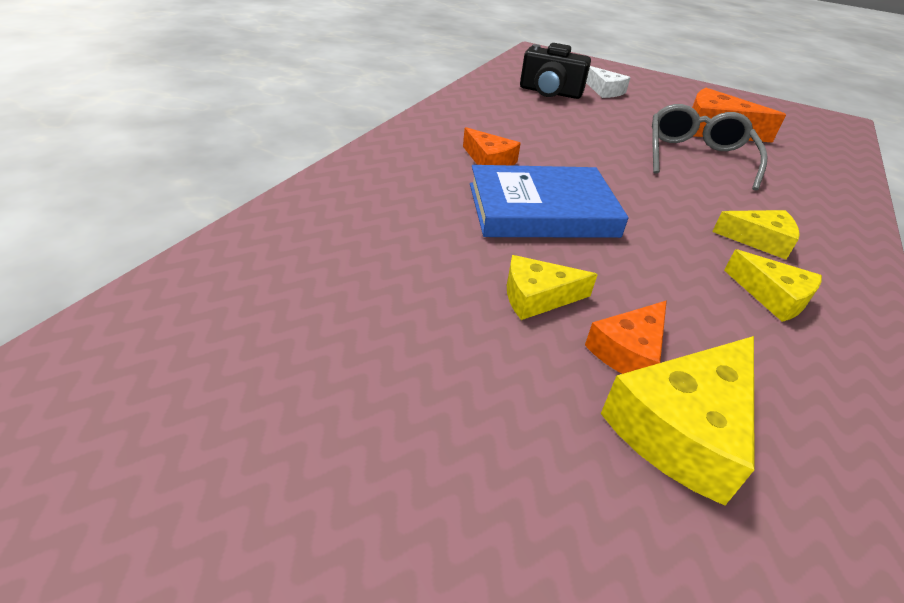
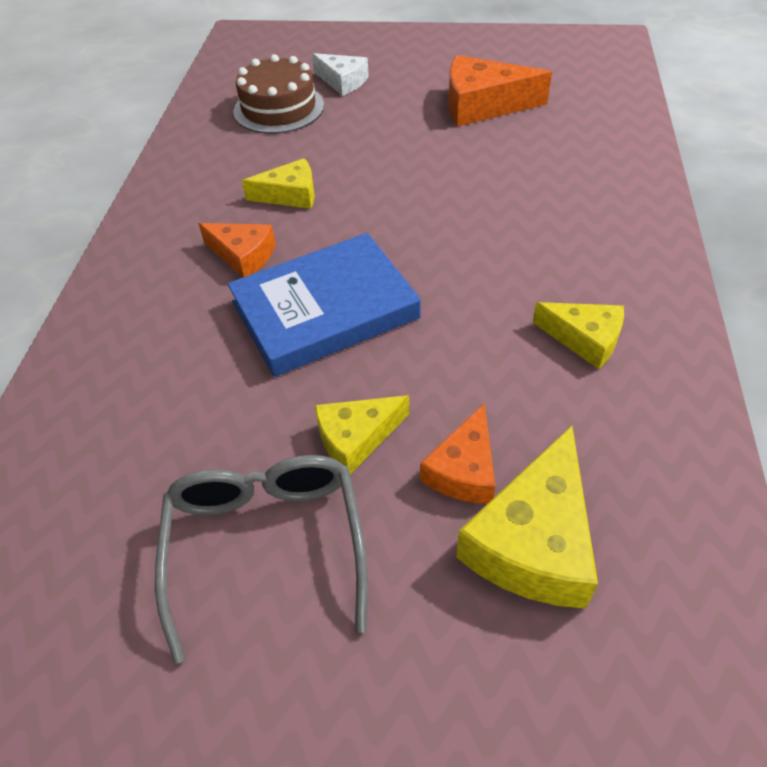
camera: 15 degrees left, 10 degrees up
(550, 92) = (279, 108): black camera -> brown cake
(697, 157) = (471, 159): grey glasses -> grey glasses (266, 545)
(759, 240) = (559, 265): yellow cheese -> yellow cheese (290, 195)

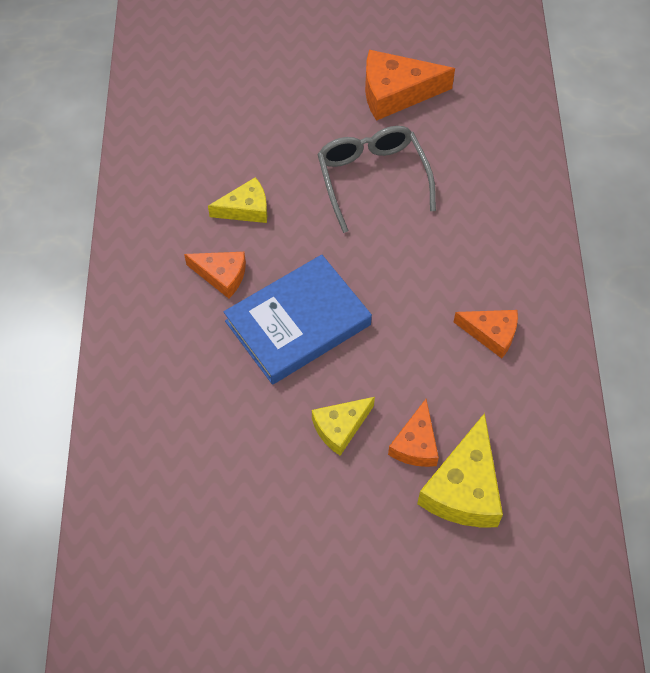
camera: 10 degrees left, 10 degrees up
(266, 545) = (295, 508): grey glasses -> grey glasses (372, 178)
(279, 108) = (212, 105): brown cake -> none
(342, 82) = (264, 67): white cheese -> none
(584, 339) = (491, 334): yellow cheese -> orange cheese

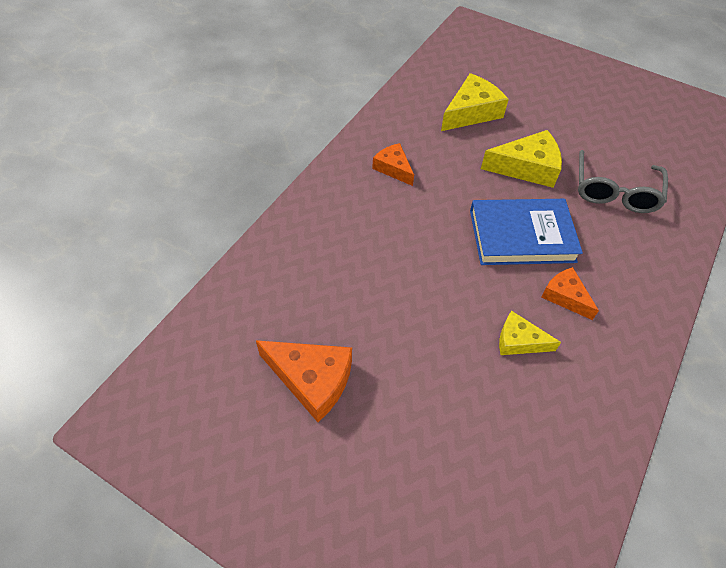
camera: 150 degrees left, 5 degrees down
(340, 427) = (527, 168): yellow cheese -> yellow cheese, size x1.62
(372, 178) = (394, 310): grey glasses -> grey glasses (614, 191)
(415, 444) = (485, 140): orange cheese -> none

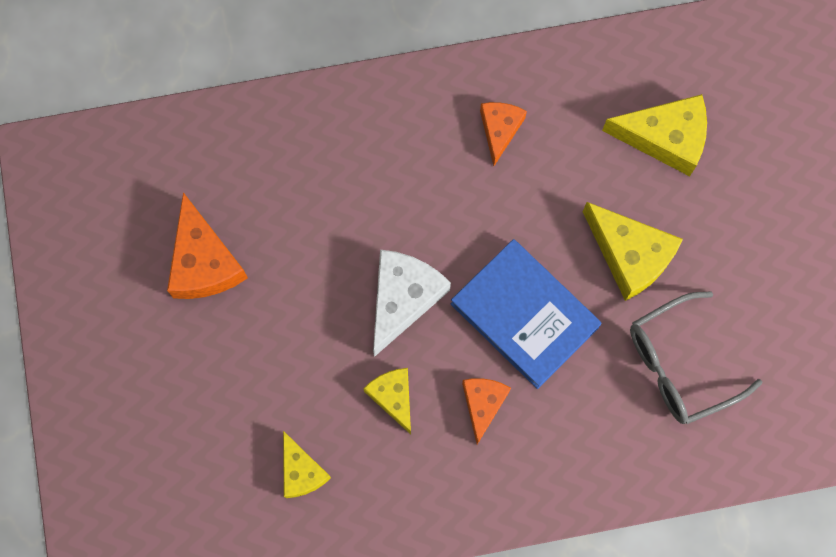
camera: 50 degrees right, 20 degrees up
(453, 286) = (403, 299): none -> white cheese
(530, 441) = (301, 471): none -> yellow cheese

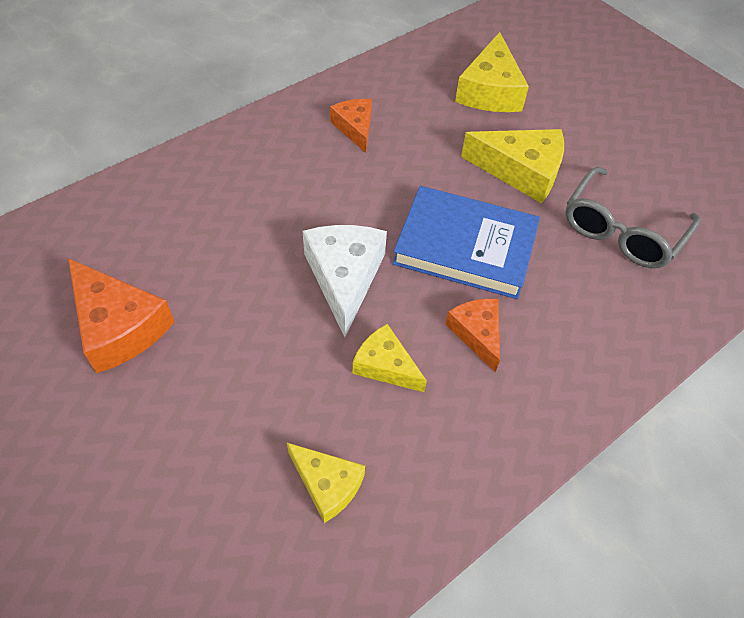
camera: 30 degrees left, 20 degrees down
(665, 138) = (490, 90): yellow cheese -> yellow cheese turned 120 degrees clockwise

